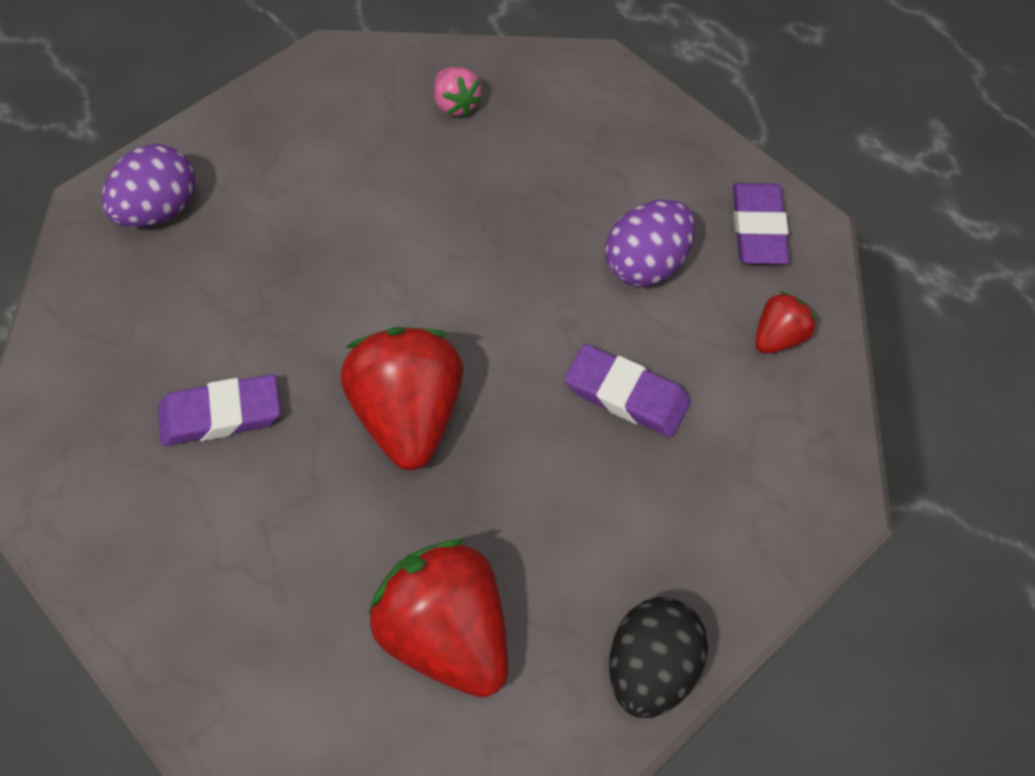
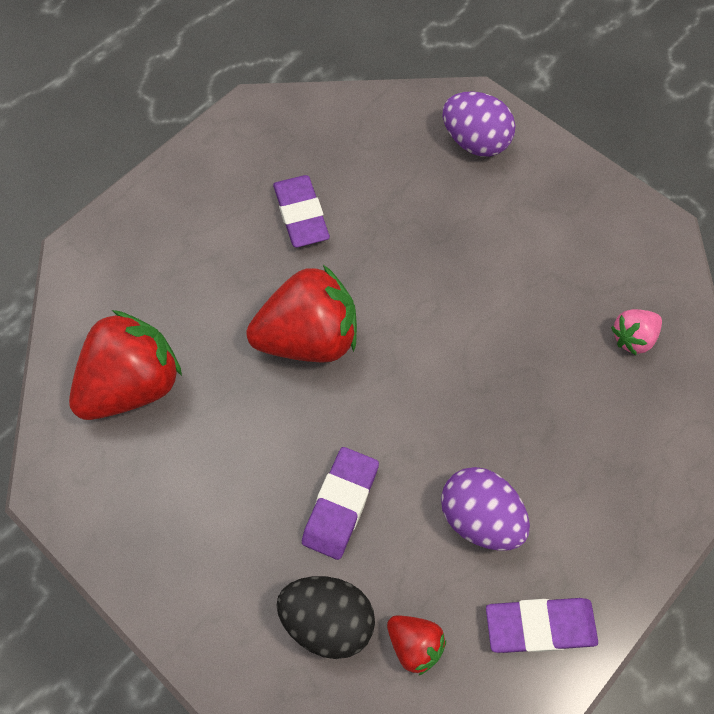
camera: 85 degrees right, 5 degrees up
(651, 668) = (103, 533): black egg -> black egg (327, 619)

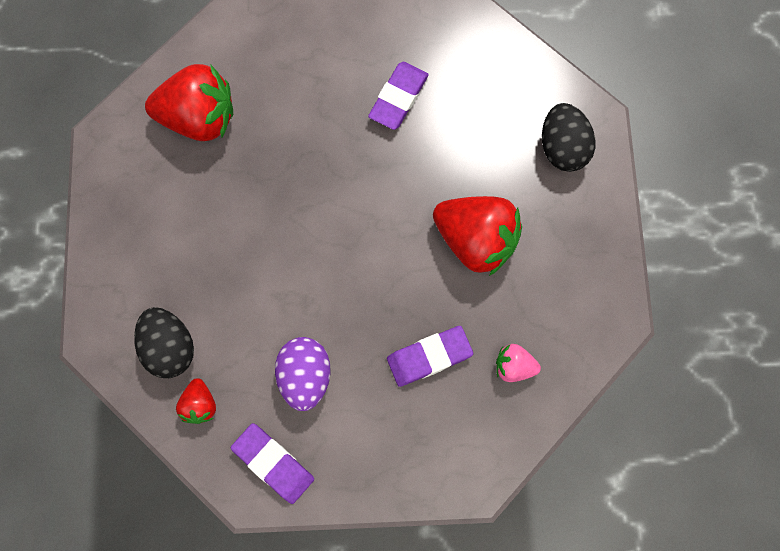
camera: 45 degrees right, 10 degrees up
(309, 338) = (322, 181): red strawberry -> red strawberry (475, 240)
(341, 504) = (239, 294): purple eraser -> purple eraser (429, 357)
(474, 142) = (562, 148): purple egg -> black egg

